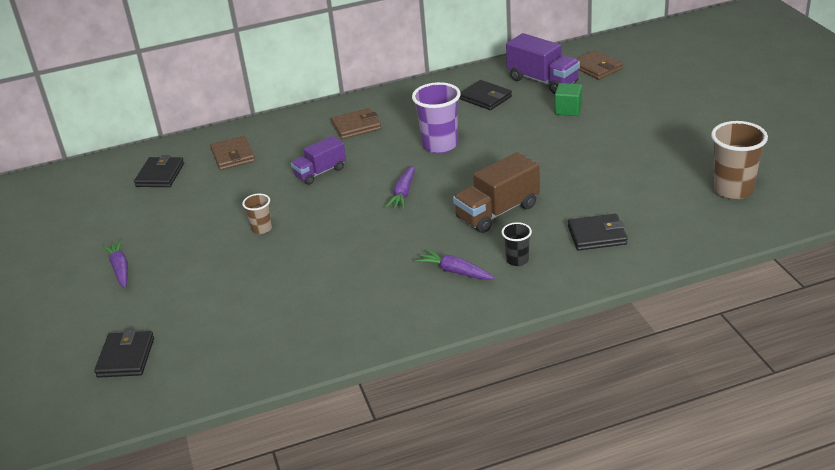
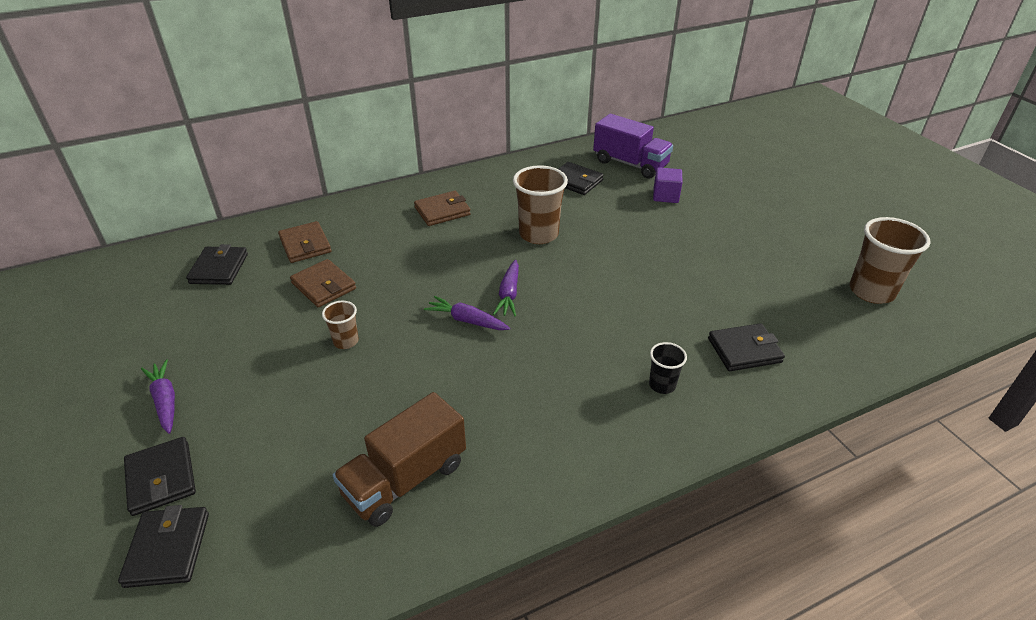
camera: 10 degrees left, 5 degrees up
(119, 317) = (161, 478): none -> black wallet
(320, 172) = (409, 266): purple truck -> none
(440, 145) = (538, 234): purple cup -> brown cup
(455, 271) = (591, 402): purple carrot -> purple carrot (467, 320)
(497, 212) = (622, 319): brown truck -> brown truck (405, 479)
(568, 110) = (665, 196): green cube -> purple cube
(597, 68) = (681, 151): brown wallet -> brown wallet (324, 286)

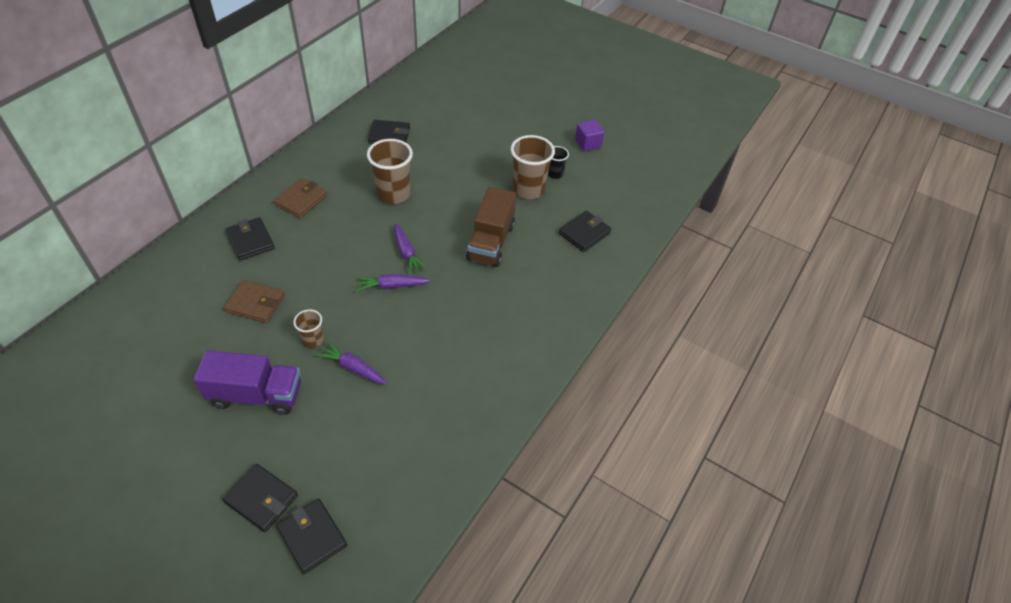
camera: 35 degrees left, 10 degrees up
(165, 400) = (208, 447): purple carrot -> purple carrot (353, 368)
(219, 268) = (146, 325): black wallet -> black wallet (250, 241)
(305, 245) = (207, 274): brown wallet -> none
(405, 479) = (434, 414): brown truck -> brown truck (491, 242)
(630, 164) = (421, 105): purple truck -> purple truck (256, 395)
(662, 385) = (550, 278): black cup -> black cup (555, 174)
(665, 196) = (465, 127): purple cube -> purple cube (588, 144)
(871, 291) = (634, 160): brown cup -> brown cup (528, 189)

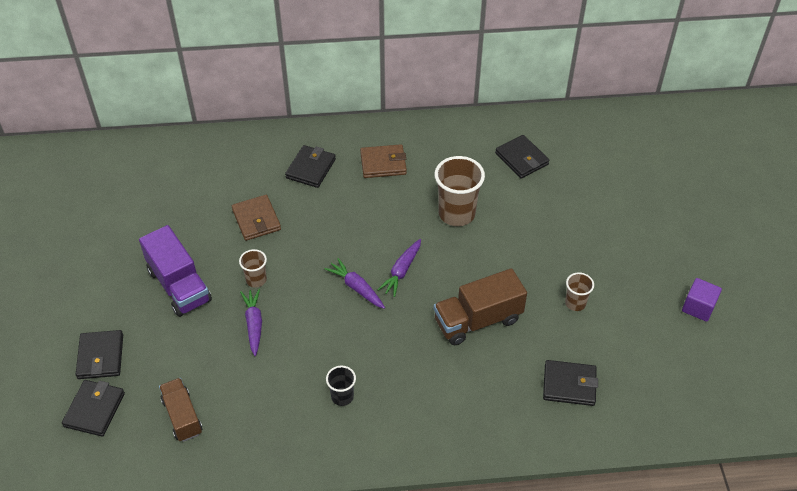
camera: 55 degrees right, 0 degrees up
(387, 471) = (182, 416): none -> brown truck
(528, 189) = (575, 303): brown cup -> brown cup, size x0.53
(555, 174) = (621, 309): black cup -> black cup (342, 397)

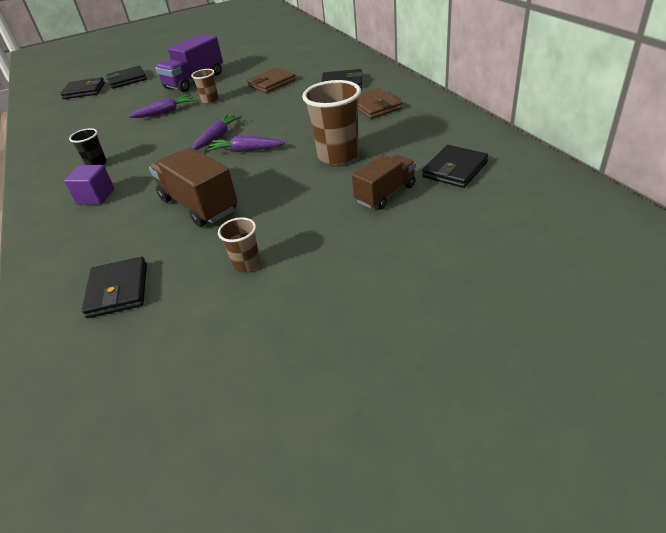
camera: 75 degrees right, 10 degrees down
(182, 416) = (78, 115): brown truck -> brown truck (385, 194)
(698, 307) = (286, 393): purple cube -> purple cube (96, 197)

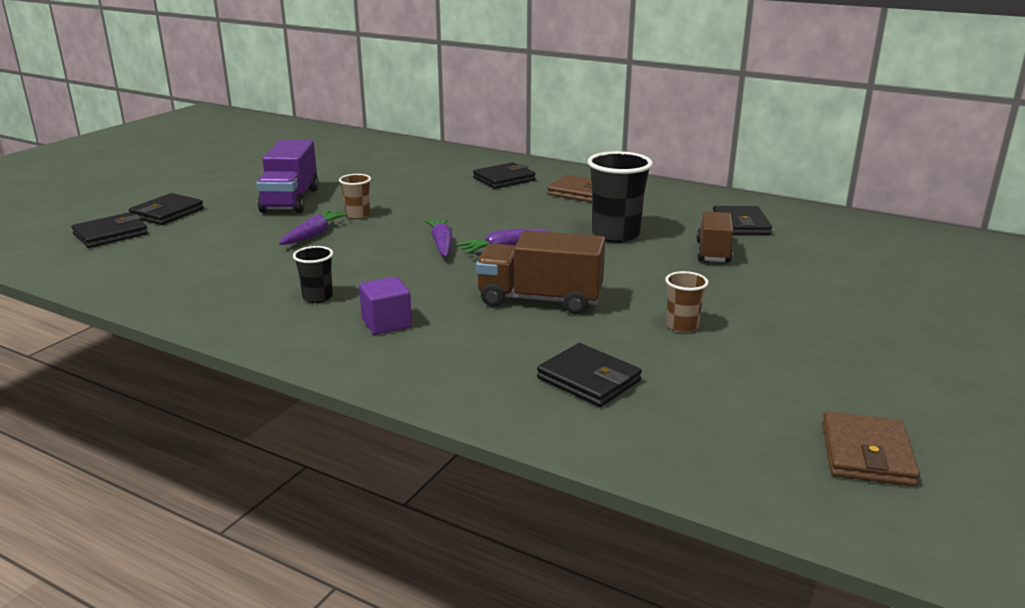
camera: 40 degrees left, 15 degrees down
(271, 83) = (412, 189): brown wallet -> brown wallet (866, 454)
(338, 156) = (615, 235): brown cup -> black cup

